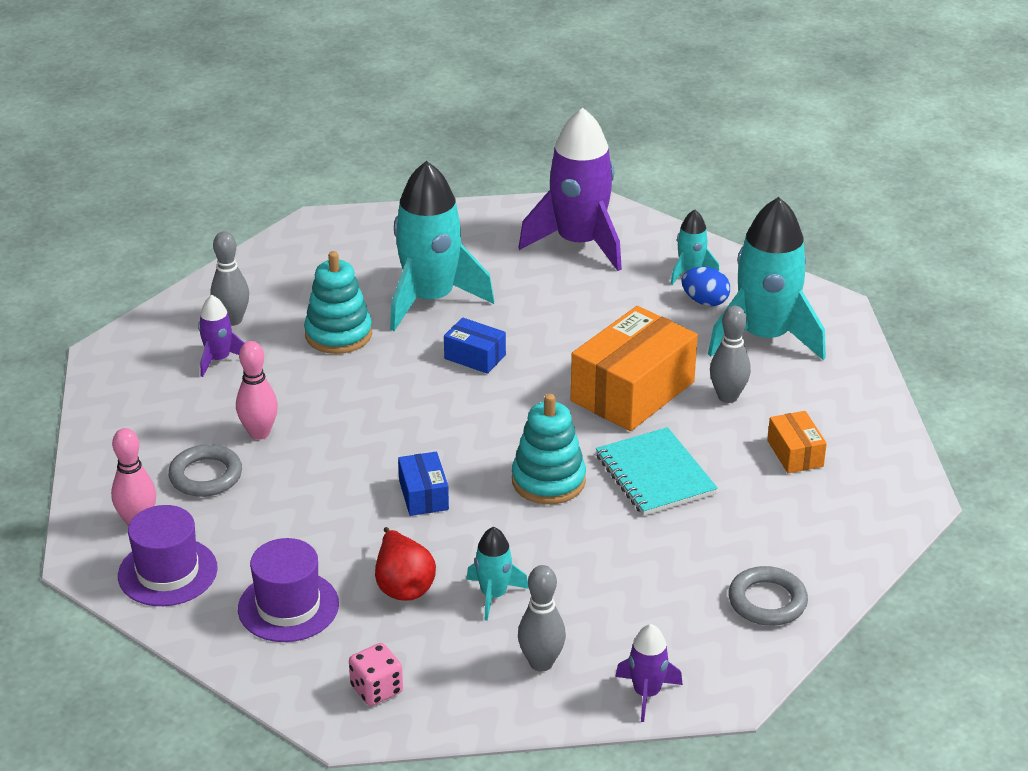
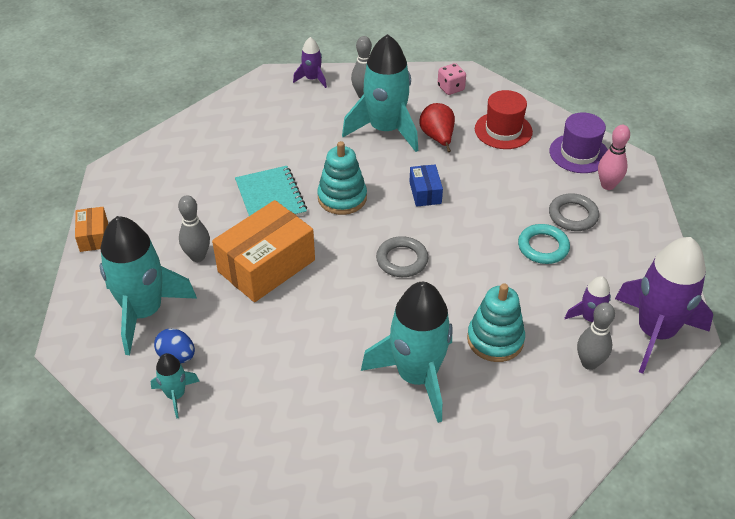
camera: 175 degrees left, 10 degrees up
(259, 433) = (543, 247): pink bowling pin -> turquoise ring
(288, 606) = (503, 130): purple hat -> red hat
(475, 357) = (382, 307): blue box -> none
(493, 595) = (385, 130): turquoise rocket -> turquoise rocket, size x2.12
(579, 243) = (268, 445): purple rocket -> purple rocket (654, 332)
(767, 601) = (232, 118): grey ring -> grey ring (402, 260)
(795, 453) = (171, 207): orange box -> orange box (94, 236)

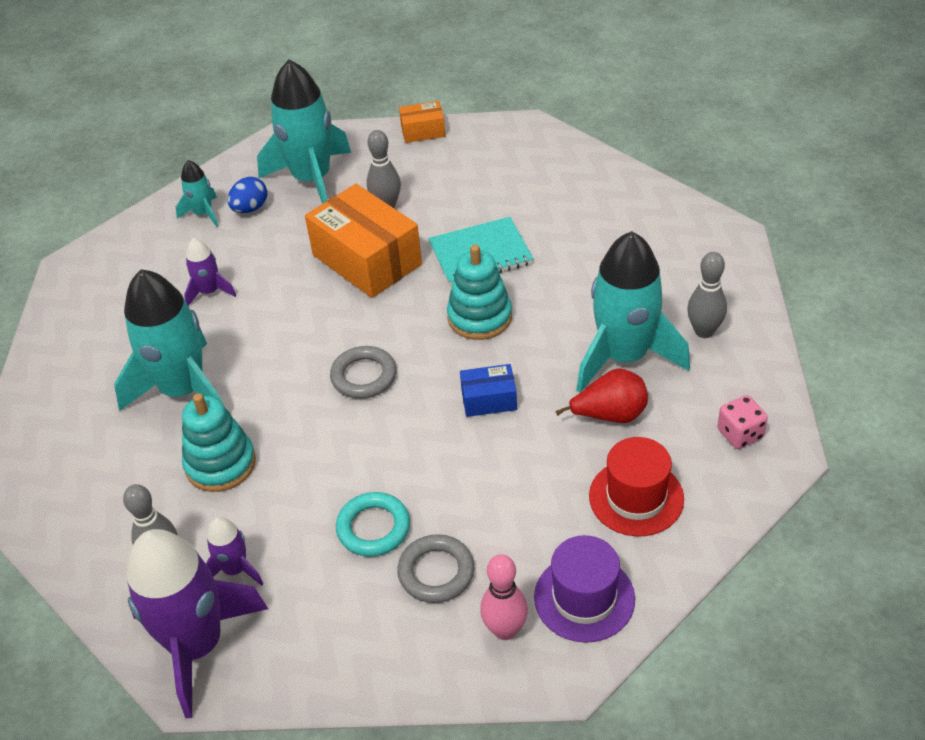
camera: 95 degrees right, 0 degrees up
(312, 79) = (734, 275): purple rocket -> purple rocket (209, 292)

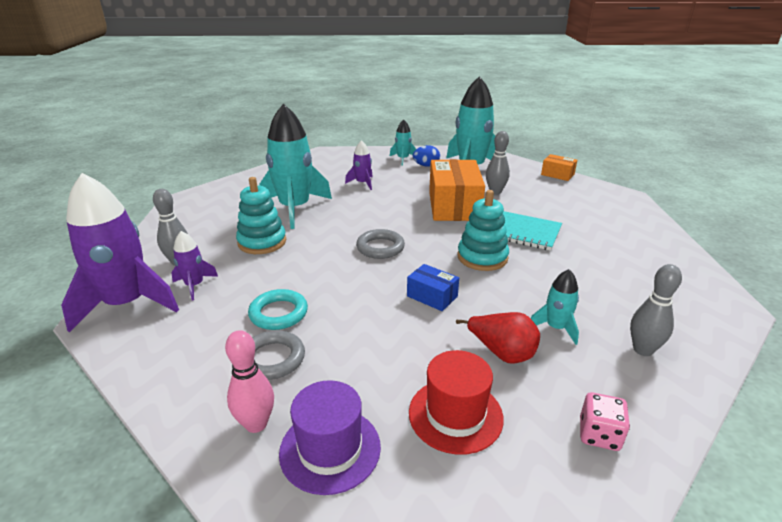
camera: 40 degrees right, 15 degrees down
(624, 357) = (555, 328): turquoise rocket -> turquoise rocket, size x0.47

